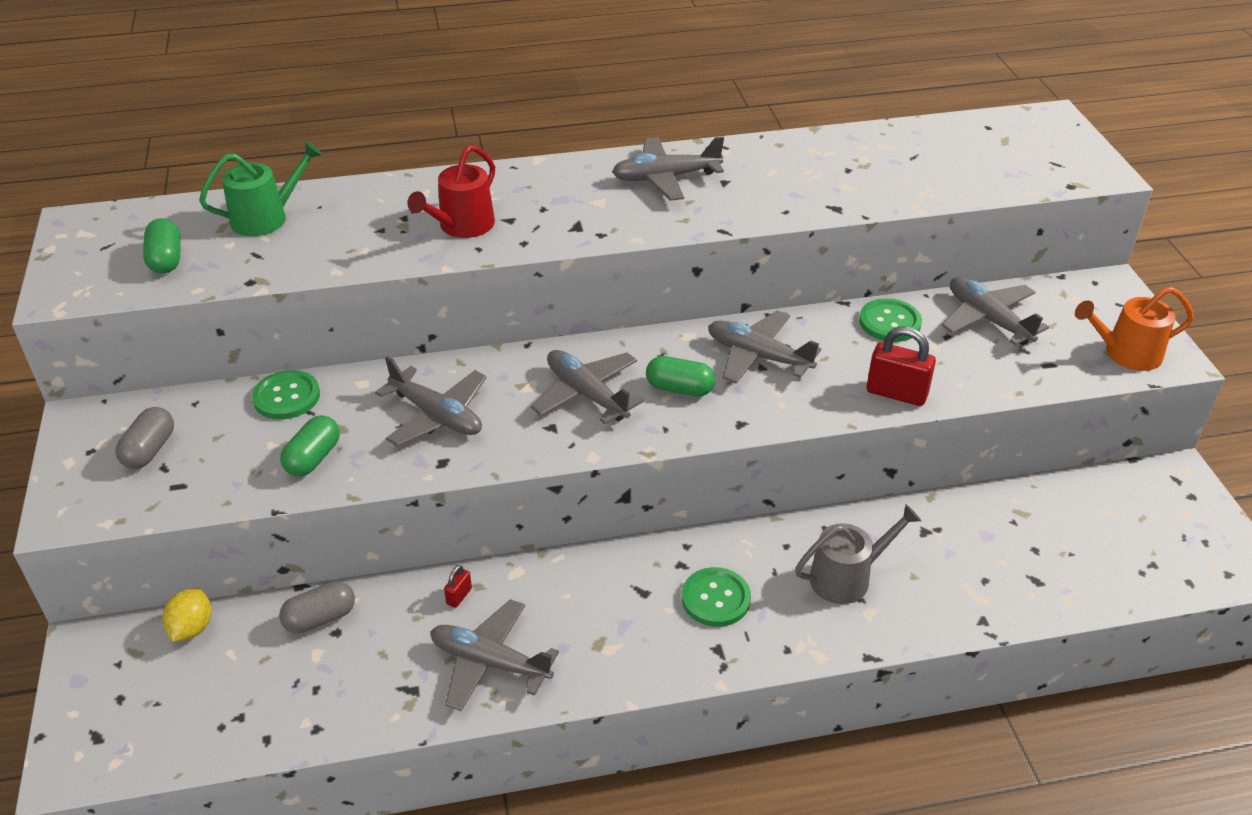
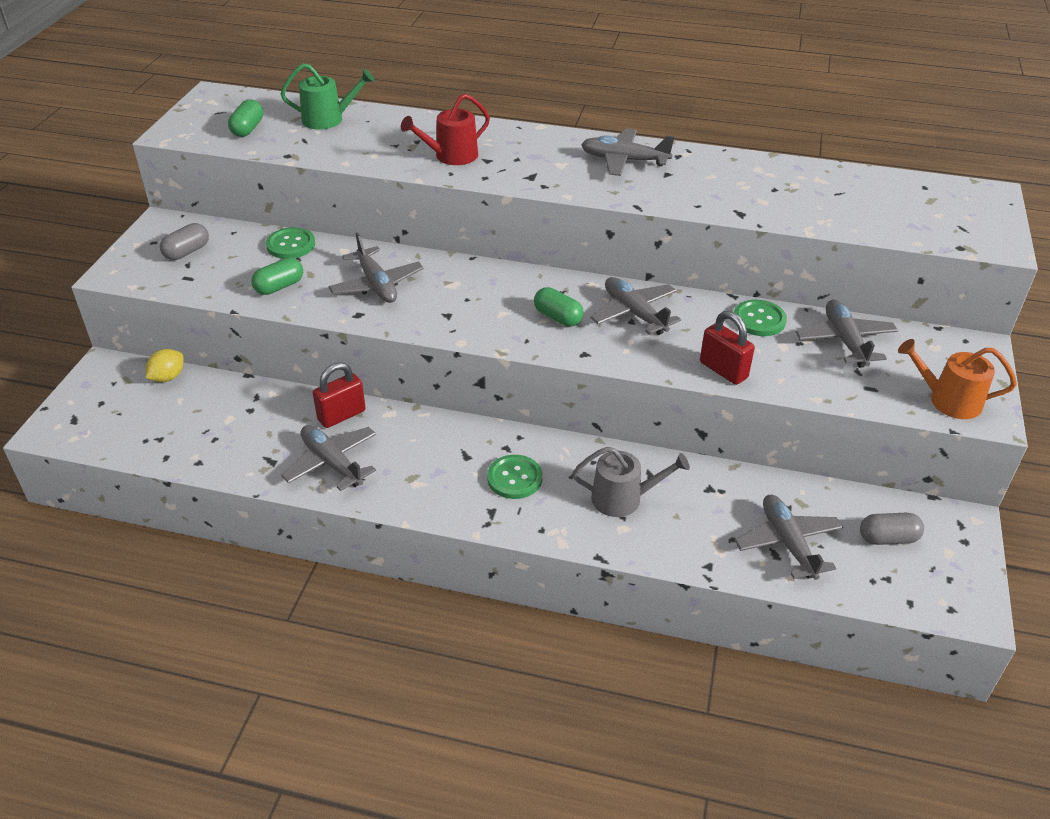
camera: 25 degrees right, 0 degrees up
(320, 618) = (246, 398): grey capsule -> grey capsule (888, 538)
(459, 596) = (341, 415): red padlock -> red padlock, size x2.05
(587, 394) = (488, 301): grey plane -> grey plane (787, 543)

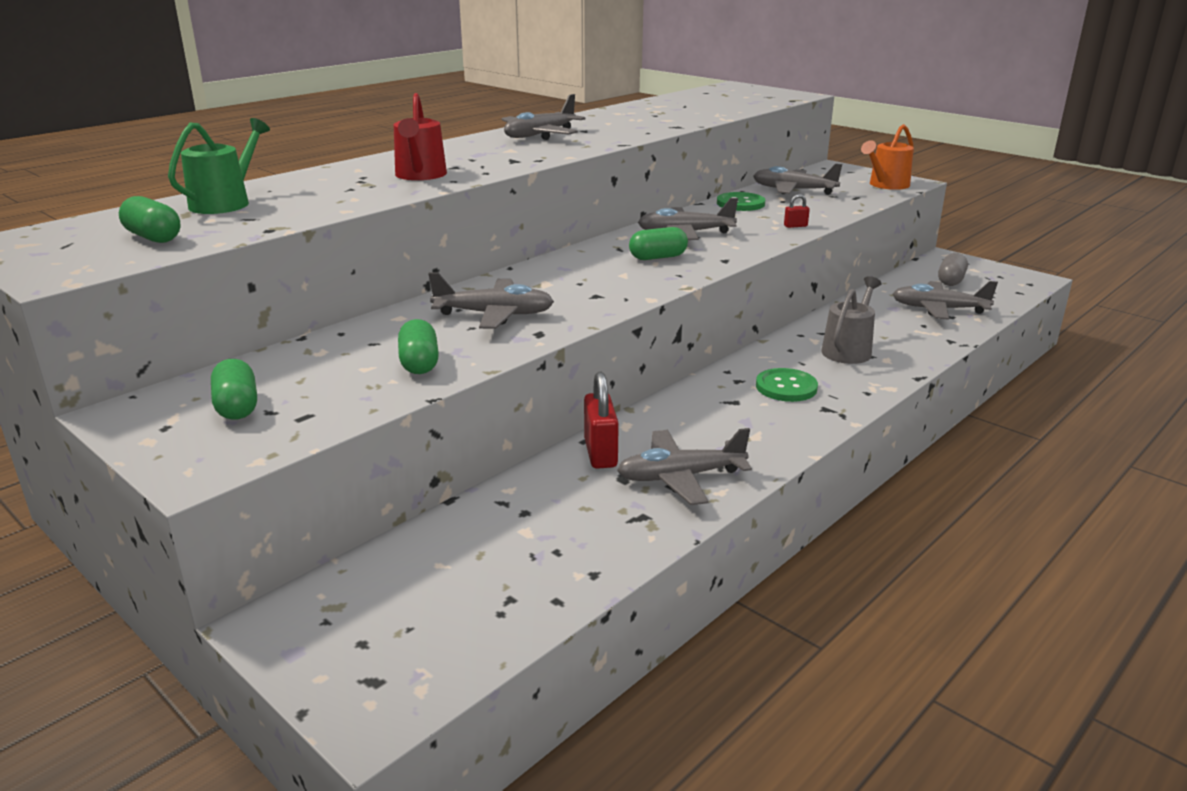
camera: 60 degrees left, 15 degrees down
(168, 377) = (376, 565): yellow lemon -> none
(187, 252) = (237, 407): grey capsule -> green capsule
(291, 245) = (337, 342): green button -> none
(723, 370) = (795, 226): red padlock -> red padlock, size x0.49

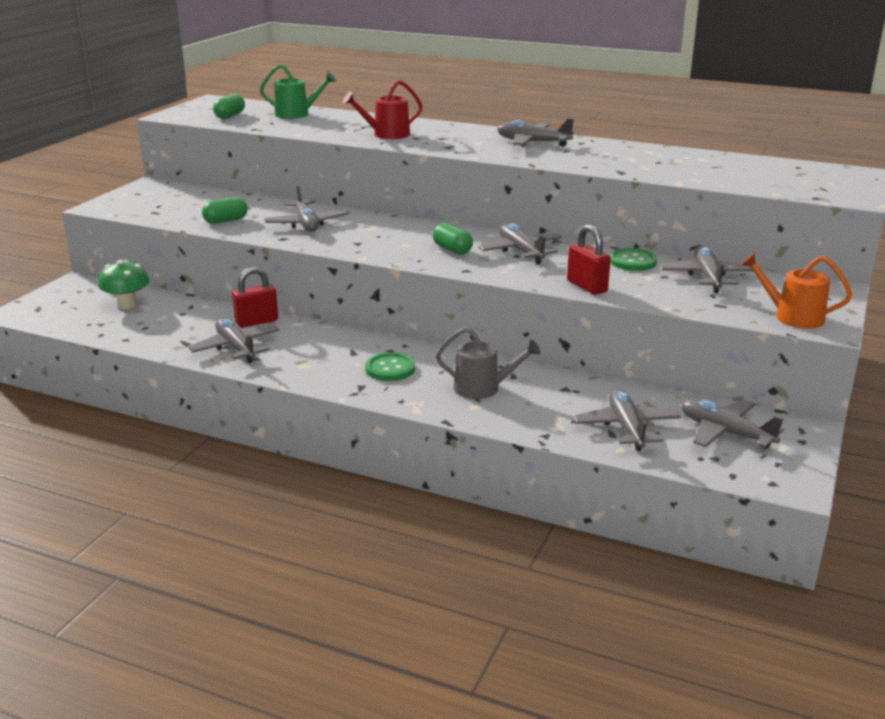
camera: 70 degrees right, 0 degrees up
(237, 407) = (161, 199): green capsule -> none
(444, 565) = (127, 304): none -> green mushroom
(795, 226) = (587, 286): red padlock -> red padlock, size x2.05
(951, 280) = (725, 433): grey capsule -> grey plane

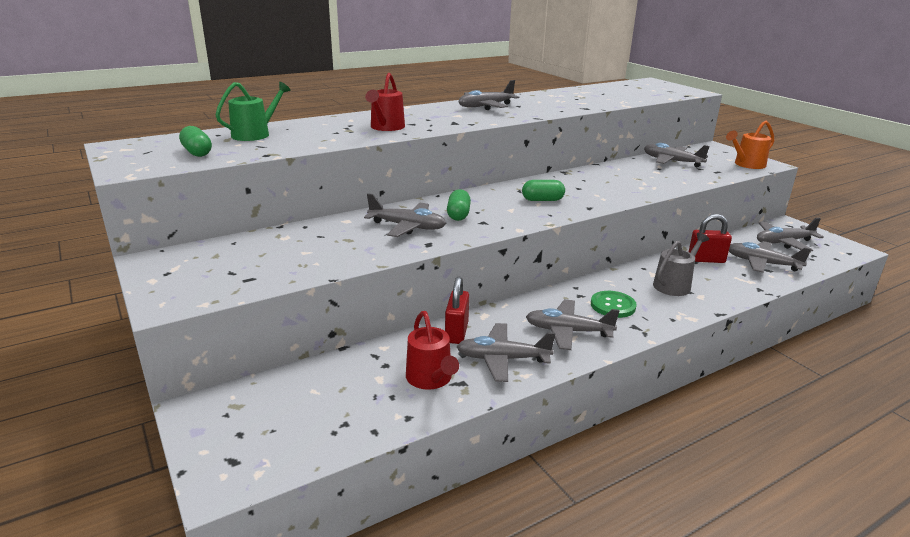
camera: 55 degrees left, 0 degrees up
(127, 304) = (316, 391): green mushroom -> none
(180, 332) = (430, 379): none -> red watering can
(226, 221) = (339, 254): green capsule -> green capsule (458, 215)
(521, 251) = (572, 185): grey plane -> grey plane (568, 331)
(587, 286) = (657, 188): red padlock -> red padlock (706, 260)
(632, 261) = (626, 167): green button -> none

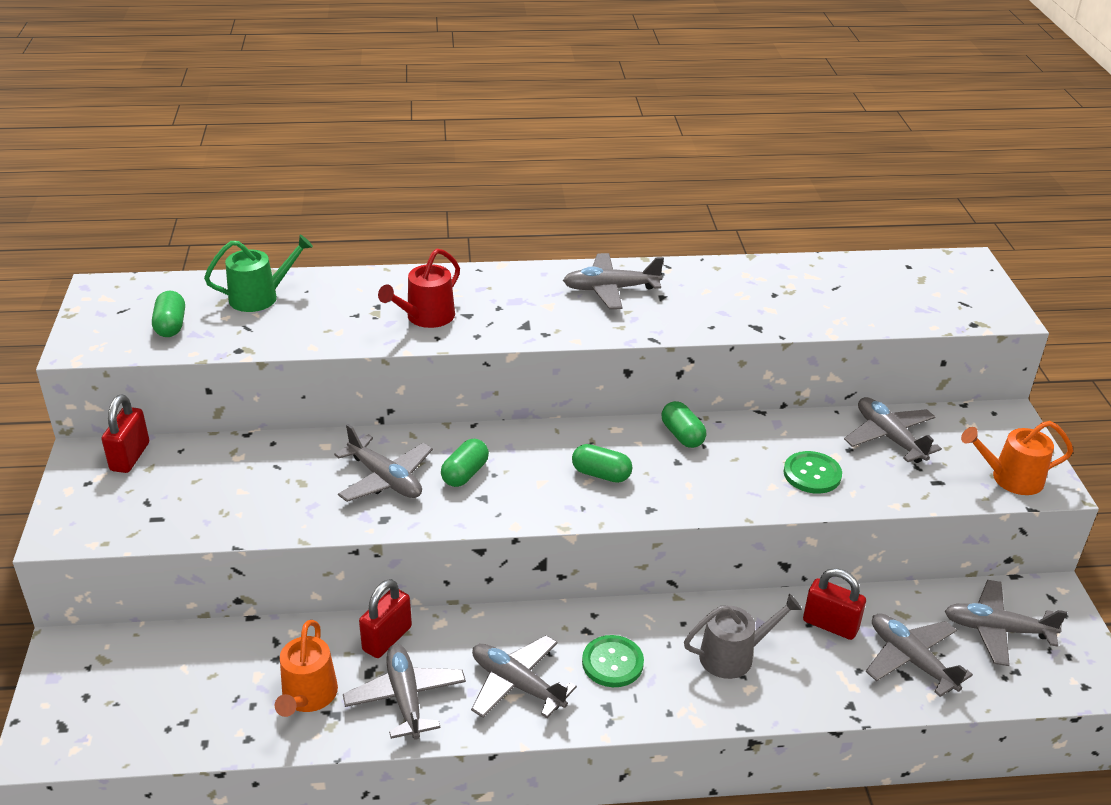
camera: 25 degrees right, 10 degrees up
(193, 253) = (130, 457): none -> red padlock
(430, 379) = (308, 696): red watering can -> orange watering can
(502, 359) = (405, 698): grey plane -> grey plane turned 45 degrees clockwise
(567, 178) = (682, 435): none -> green capsule
(654, 179) = (812, 474): none -> green button

